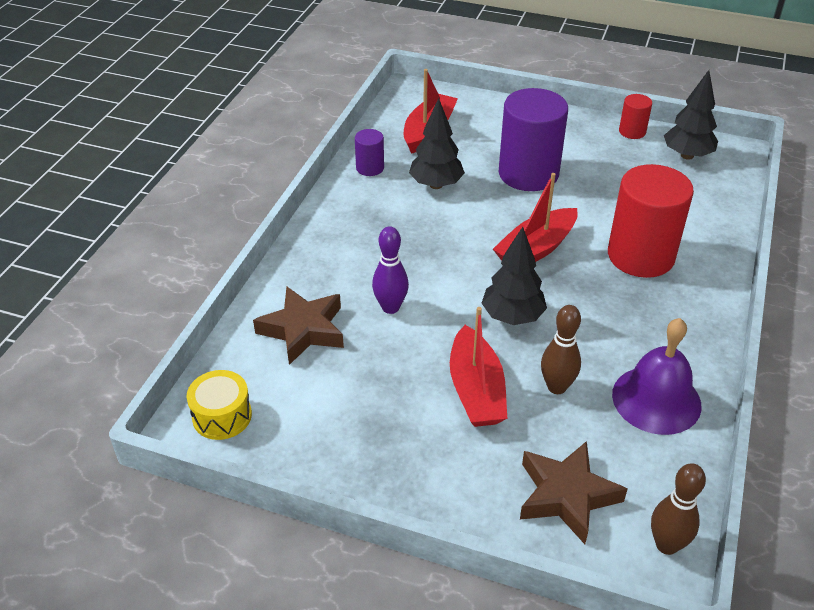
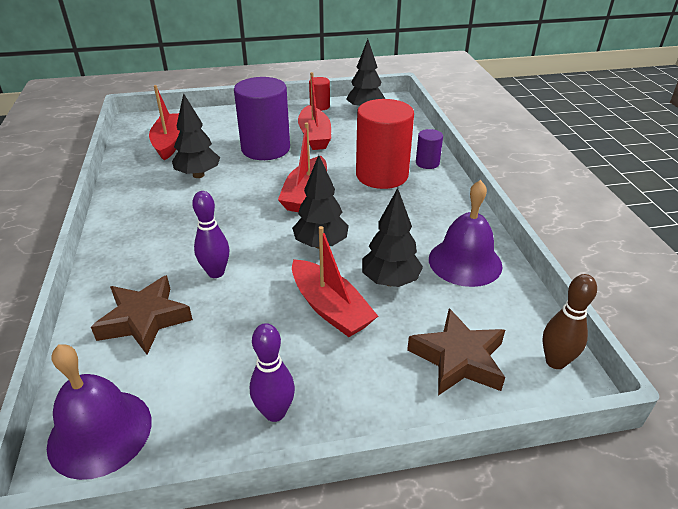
camera: 30 degrees left, 5 degrees down
(222, 416) = (100, 432): yellow drum -> purple bell
(364, 465) = (275, 412): none -> purple bowling pin
(370, 168) = (134, 179): purple cylinder -> purple cylinder (427, 163)
(556, 387) = (390, 281): brown bowling pin -> black tree
(597, 174) = (314, 136): none -> red boat

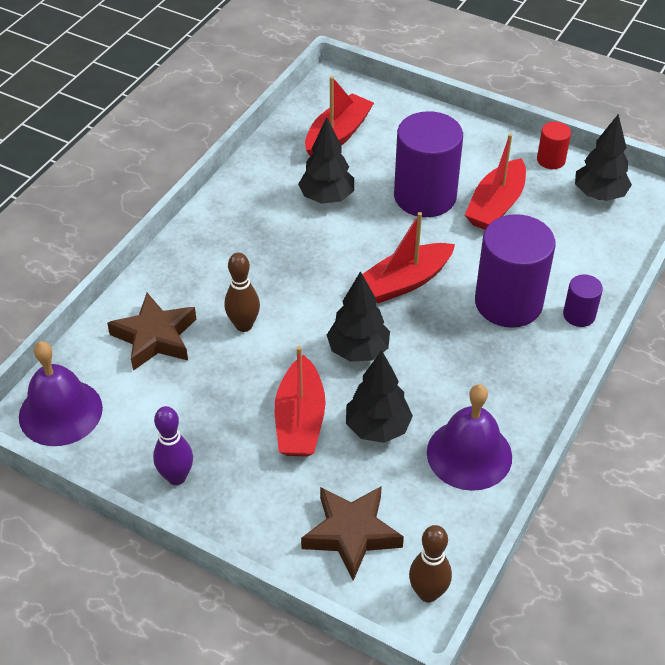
camera: 40 degrees right, 10 degrees up
(216, 273) = (244, 325): purple bowling pin -> brown bowling pin
(382, 175) = (508, 303): red cylinder -> purple cylinder

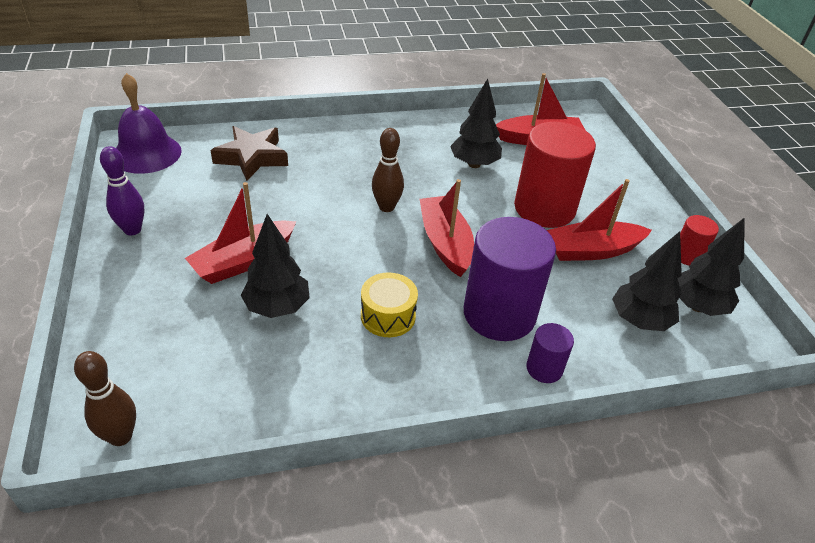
camera: 45 degrees right, 5 degrees down
(244, 325) = (306, 188): brown bowling pin -> brown bowling pin (386, 207)
(351, 533) = (151, 350): brown star -> none
(358, 351) = (345, 255): black tree -> black tree (639, 321)
(405, 282) = (445, 243): red boat -> red boat turned 60 degrees clockwise
(425, 196) = (544, 208): purple cylinder -> red cylinder
(450, 367) = (388, 316): none -> yellow drum
(469, 454) = (304, 379): purple bell -> none

